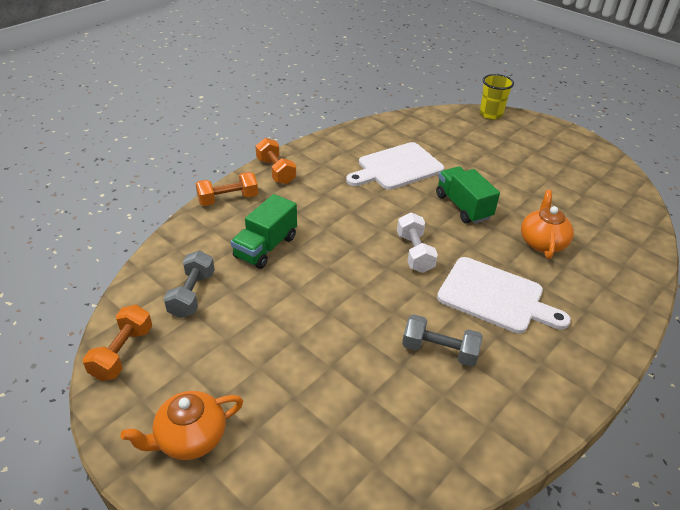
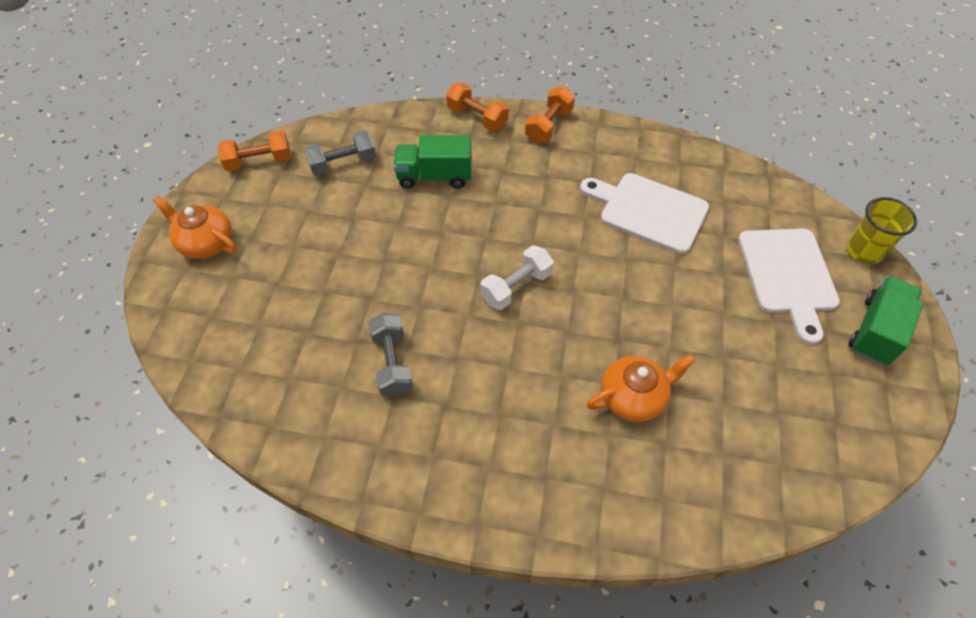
camera: 60 degrees right, 15 degrees up
(463, 207) = (632, 297): green truck -> green truck (876, 331)
(495, 297) = (502, 382): white cutting board -> white cutting board (788, 276)

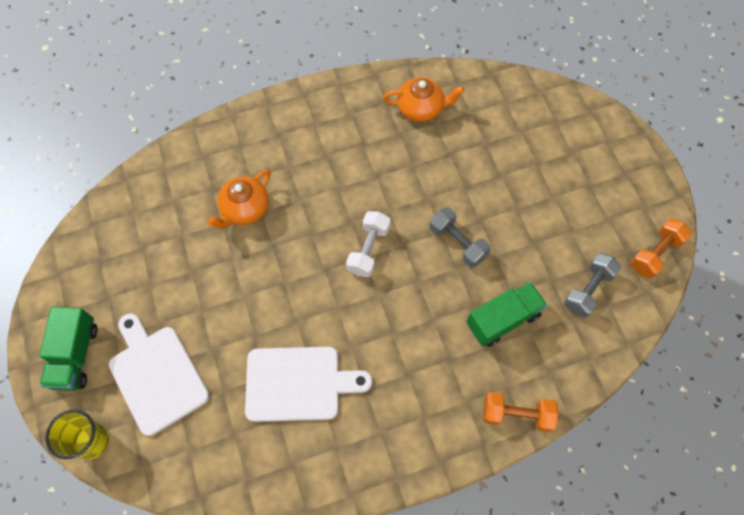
camera: 150 degrees right, 10 degrees up
(206, 243) = (616, 166): orange teapot -> orange teapot (421, 108)
(392, 363) = (415, 152): grey dumbbell -> grey dumbbell (457, 243)
(548, 126) = (442, 444): orange dumbbell -> none

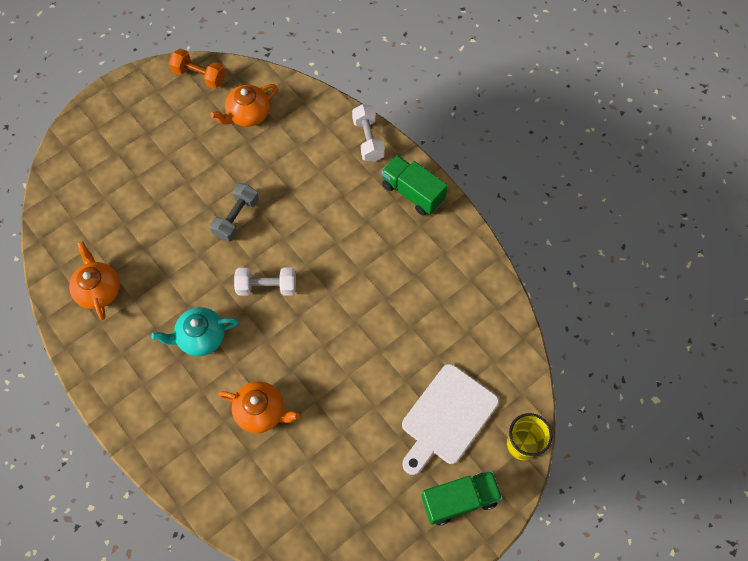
camera: 110 degrees left, 0 degrees up
(298, 383) = (407, 299): white cutting board -> none
(339, 178) = (200, 337): none -> turquoise teapot
(502, 319) = (295, 167): green truck -> green truck (412, 192)
(516, 414) = (368, 139): orange dumbbell -> white dumbbell
(588, 290) = (248, 114): grey dumbbell -> orange teapot

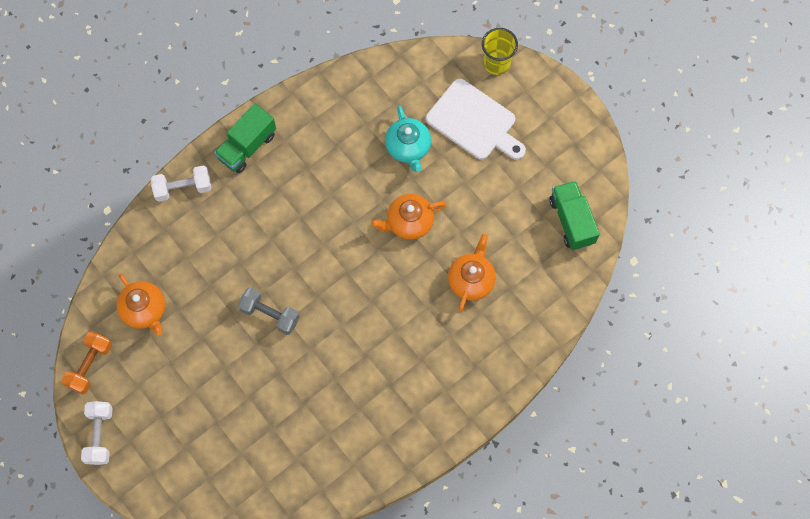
camera: 90 degrees left, 5 degrees up
(99, 290) = (347, 445): orange teapot -> orange teapot (409, 222)
(200, 337) = (399, 340): turquoise teapot -> turquoise teapot (408, 147)
(267, 286) = (346, 281): white dumbbell -> white dumbbell (100, 435)
(459, 500) = (545, 114): green truck -> green truck (572, 221)

